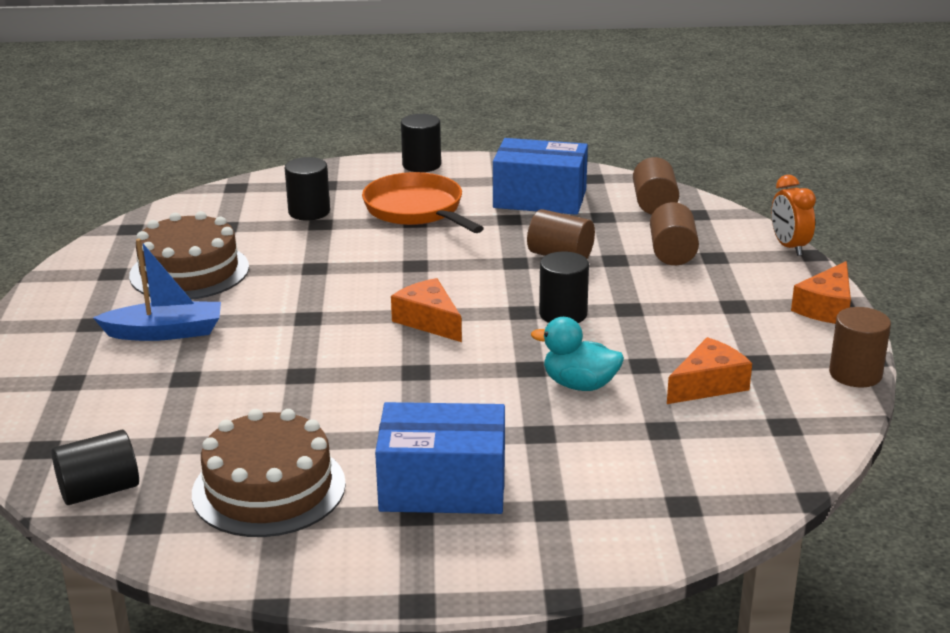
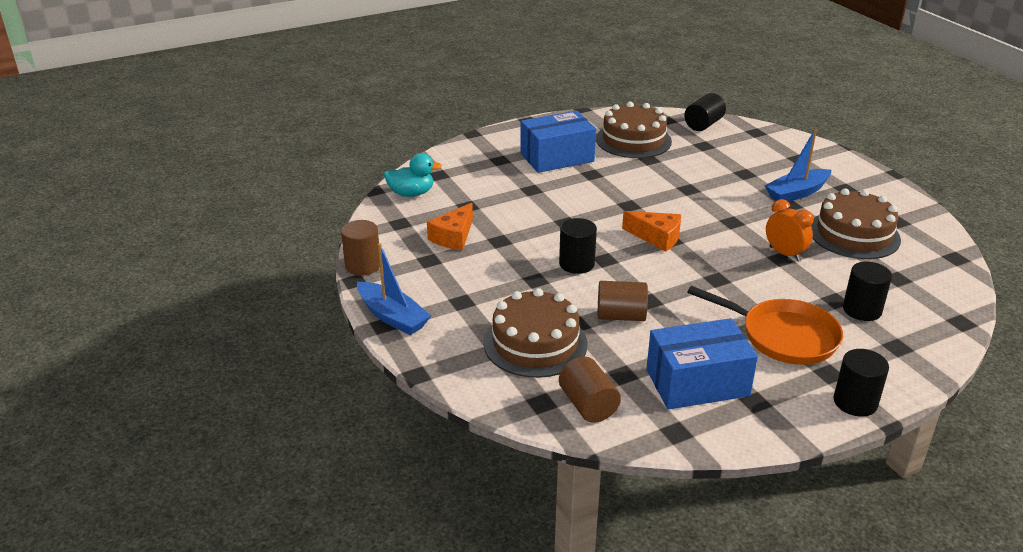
camera: 155 degrees right, 5 degrees up
(579, 385) = (529, 219): turquoise duck -> turquoise duck (411, 193)
(672, 253) = (535, 343): brown cylinder -> brown cake
(789, 247) = (440, 379): orange clock -> orange clock (784, 254)
(826, 307) = (392, 317): orange cheese -> blue boat

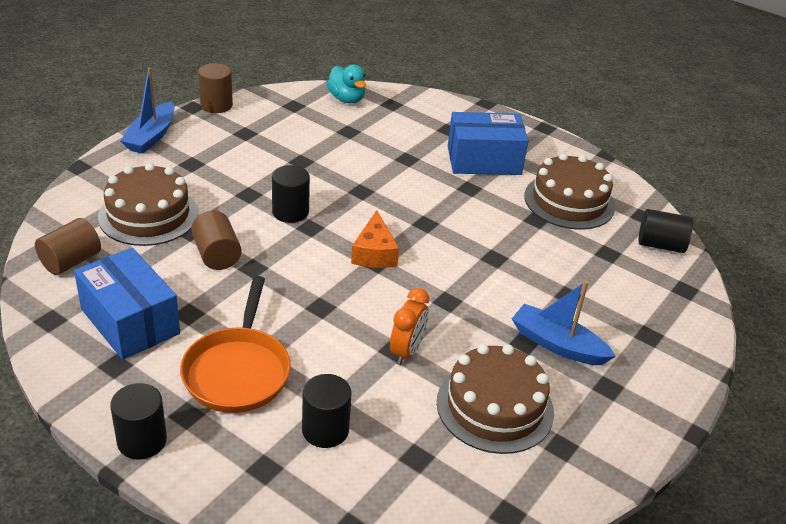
camera: 60 degrees right, 5 degrees up
(453, 237) = (290, 136): orange cheese -> none
(557, 157) = (484, 160): blue box -> blue box turned 45 degrees counterclockwise

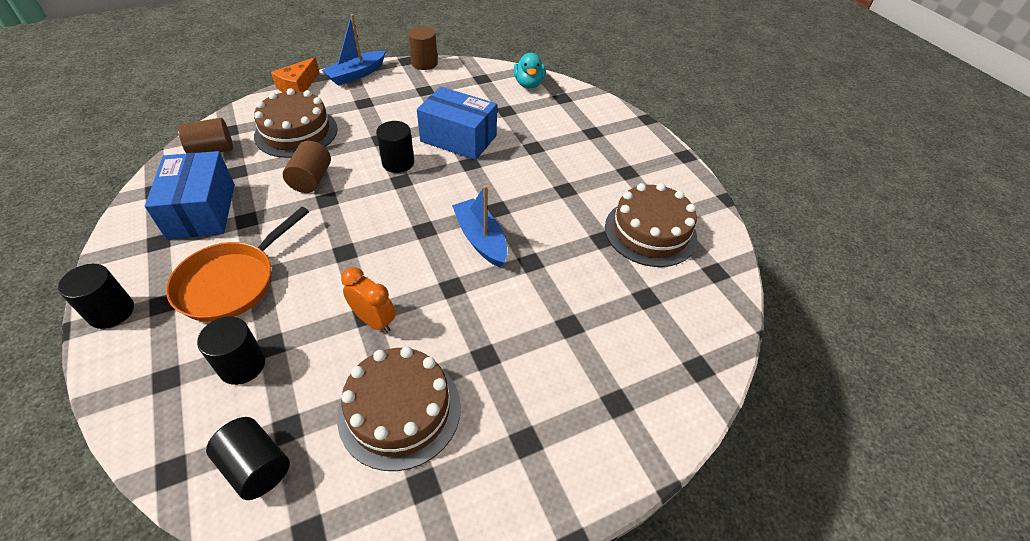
camera: 30 degrees right, 10 degrees up
(374, 253) = (431, 220): orange cheese -> orange cheese (298, 86)
(407, 351) = (374, 321): orange clock -> orange clock turned 105 degrees counterclockwise
(484, 160) = (600, 169): blue box -> blue box (458, 138)
(557, 344) = (514, 372): blue boat -> blue boat (481, 239)
(660, 245) = (710, 309): black cylinder -> black cylinder (256, 467)

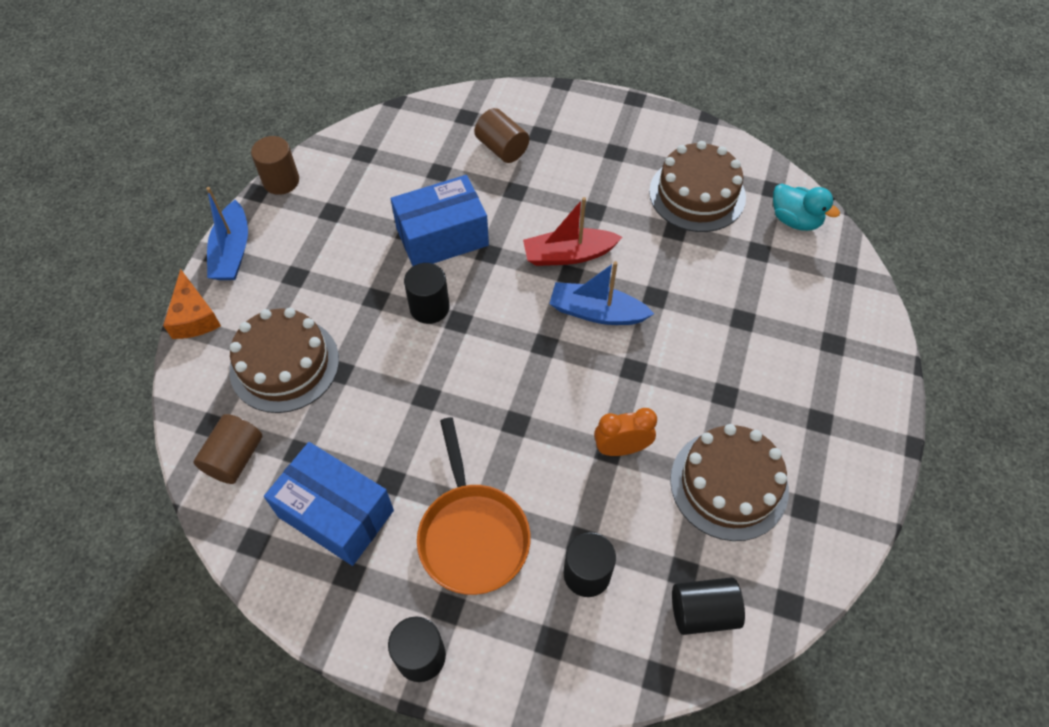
camera: 45 degrees left, 10 degrees up
(311, 179) = (381, 393): brown cylinder -> brown cylinder (502, 148)
(513, 199) = (568, 255): none -> red boat
(528, 84) = (416, 125): turquoise duck -> turquoise duck (795, 220)

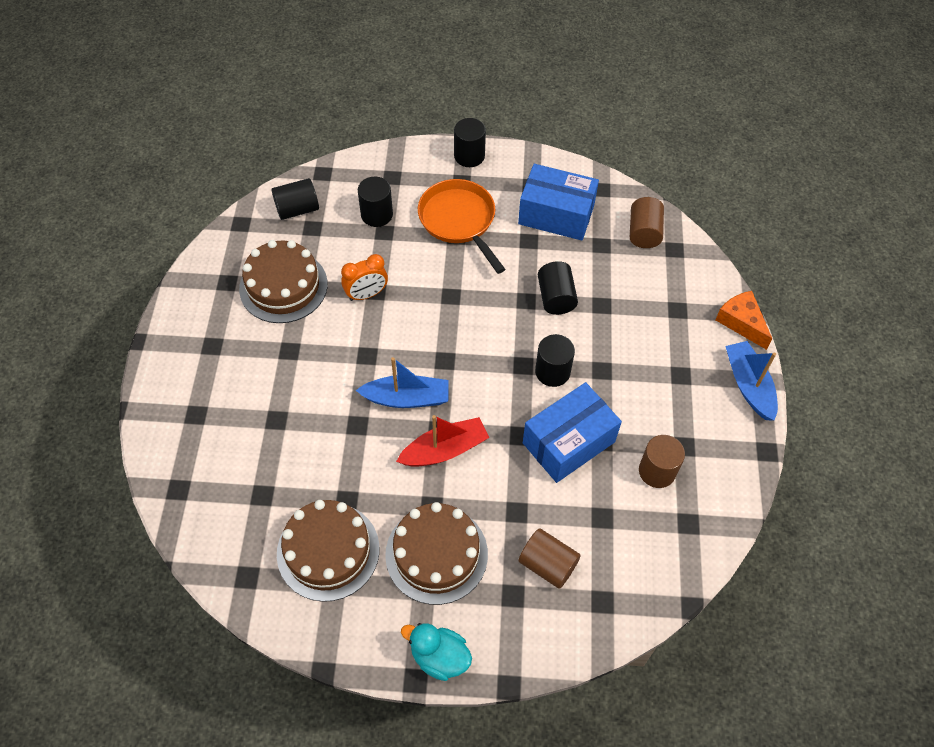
camera: 165 degrees right, 0 degrees up
(281, 181) = (751, 469): brown cylinder -> brown cylinder (657, 471)
(284, 364) = (646, 301): brown cake -> brown cake (436, 554)
(389, 392) = (556, 297): none -> black cylinder
(795, 220) = (224, 541): turquoise duck -> turquoise duck (439, 657)

